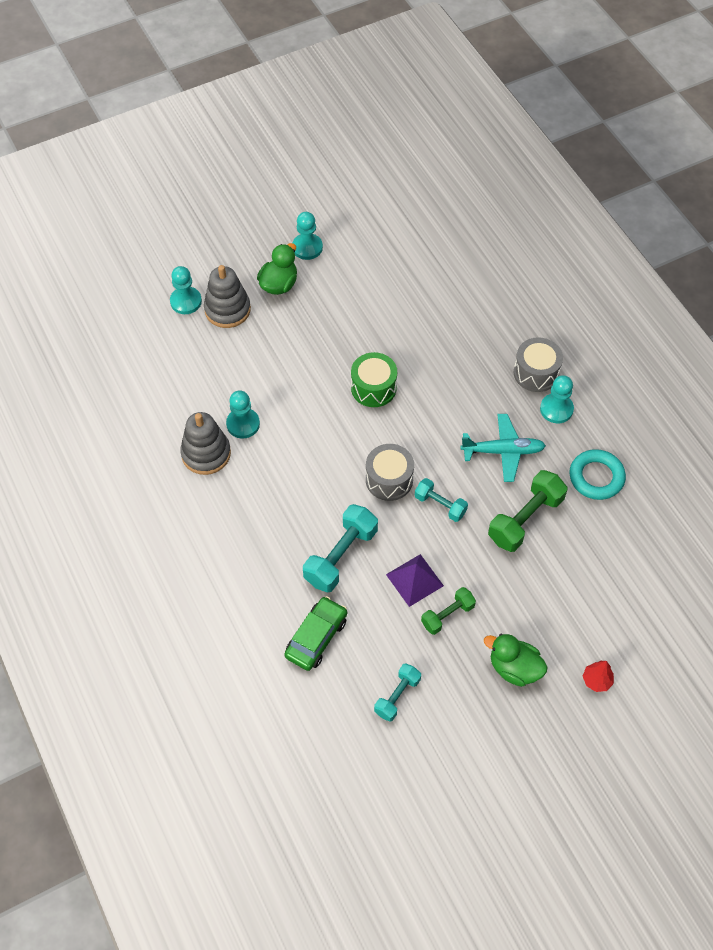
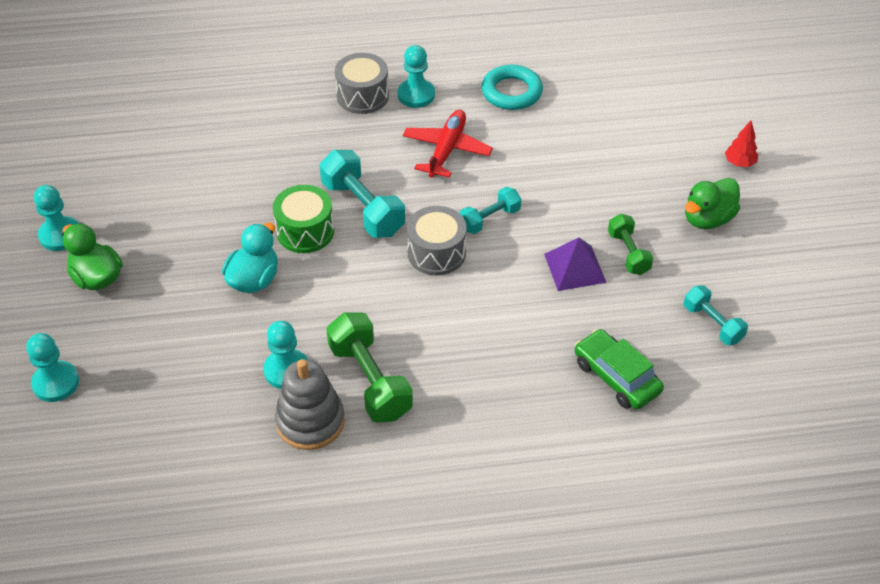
camera: 70 degrees left, 10 degrees down
(227, 310) = (100, 341): grey stacking toy -> none
(314, 374) = (254, 280): none -> turquoise duck
(341, 556) = (518, 324): turquoise dumbbell -> turquoise dumbbell (363, 208)
(503, 451) = (447, 150): turquoise plane -> red plane
(525, 519) = (537, 158): green dumbbell -> green dumbbell (370, 381)

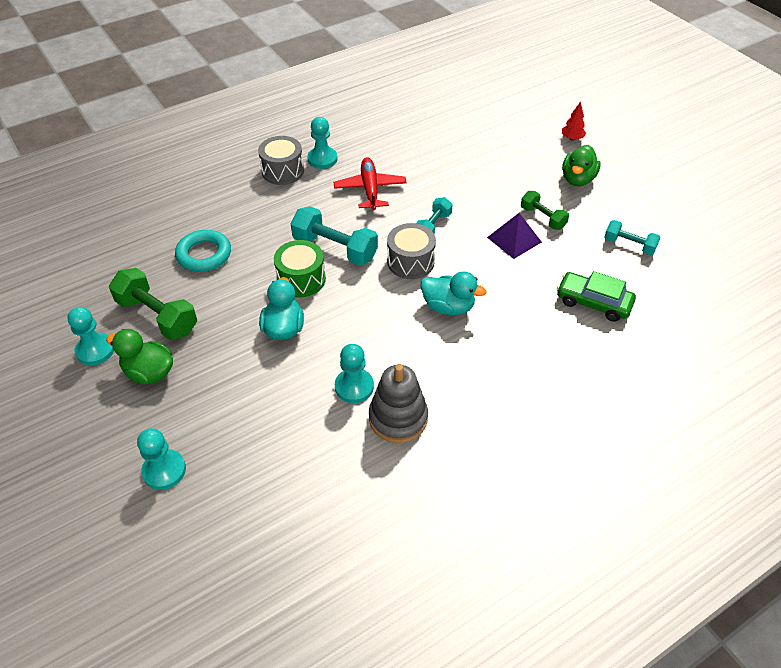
camera: 25 degrees left, 0 degrees up
(370, 381) = (423, 370): green dumbbell -> green dumbbell (157, 316)
(444, 320) = (448, 307): none -> turquoise duck
(511, 92) = (390, 138): turquoise ring -> turquoise ring (204, 255)

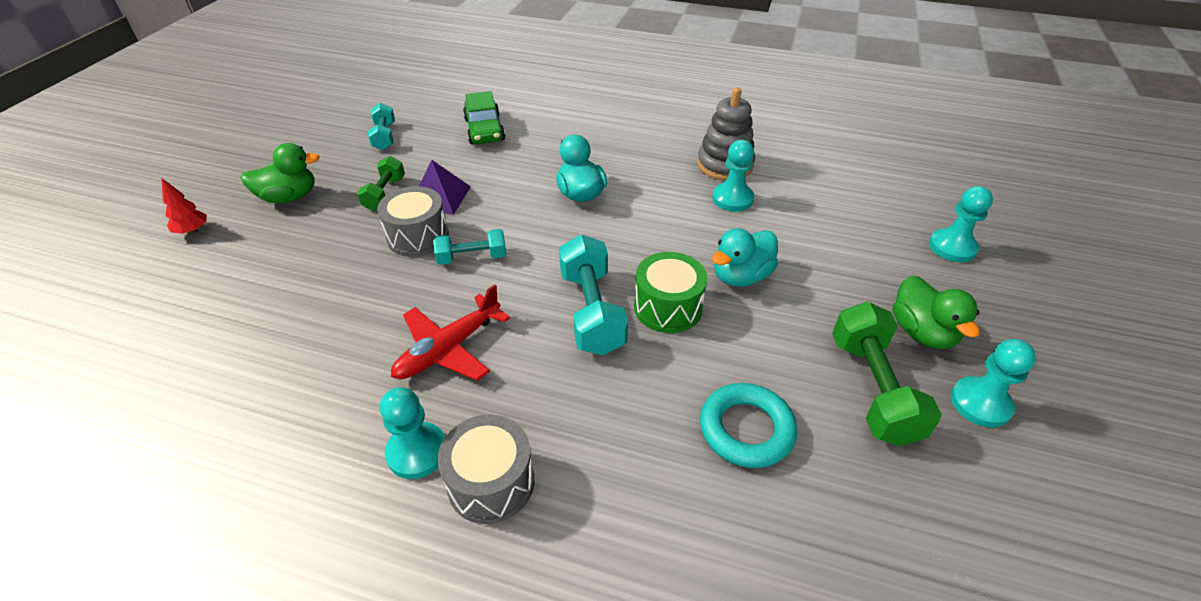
camera: 130 degrees left, 5 degrees down
(410, 262) = (547, 245): grey drum -> grey drum (418, 236)

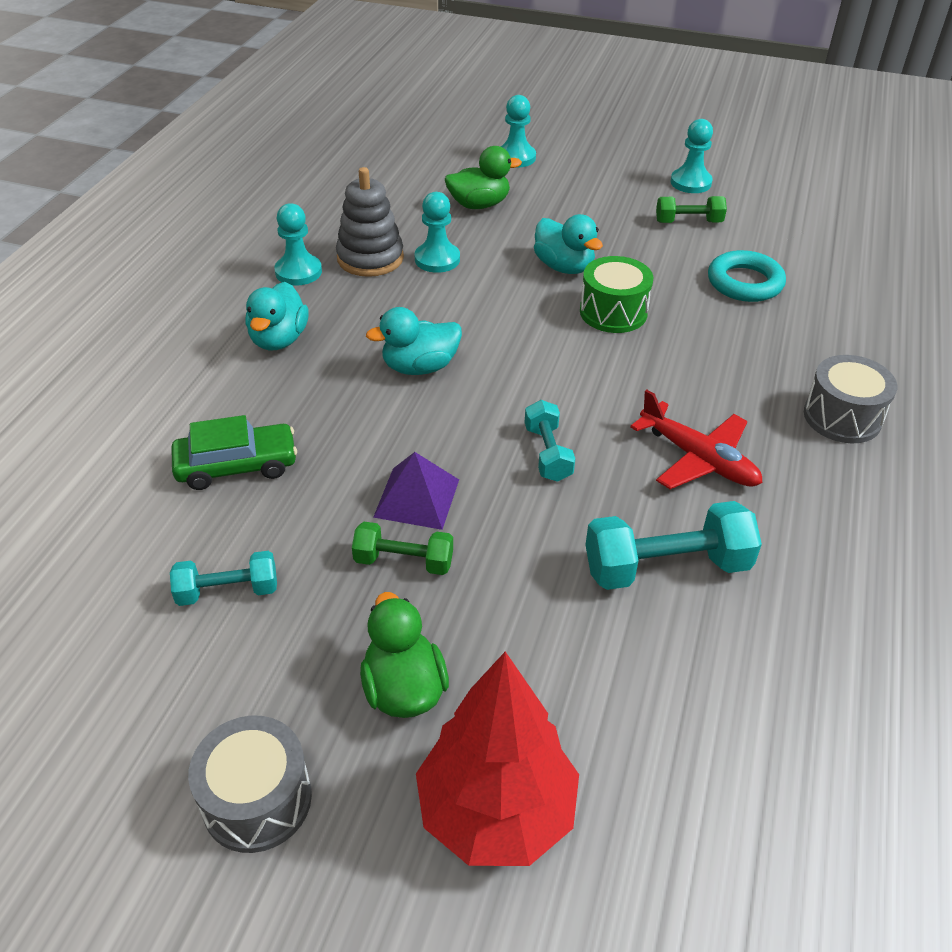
camera: 90 degrees left, 0 degrees up
(192, 231) = (496, 811): red tree -> red tree, size x2.43
(417, 452) = (829, 467): turquoise pawn -> turquoise pawn (298, 272)
(418, 236) = (507, 509): grey drum -> grey drum (257, 800)
(591, 311) = (626, 360): turquoise dumbbell -> turquoise dumbbell (666, 567)
(611, 133) = (279, 339): none -> turquoise duck
(872, 389) = (688, 222): green dumbbell -> green dumbbell, size x0.60
(921, 332) = (623, 191): green duck -> green duck (479, 205)

